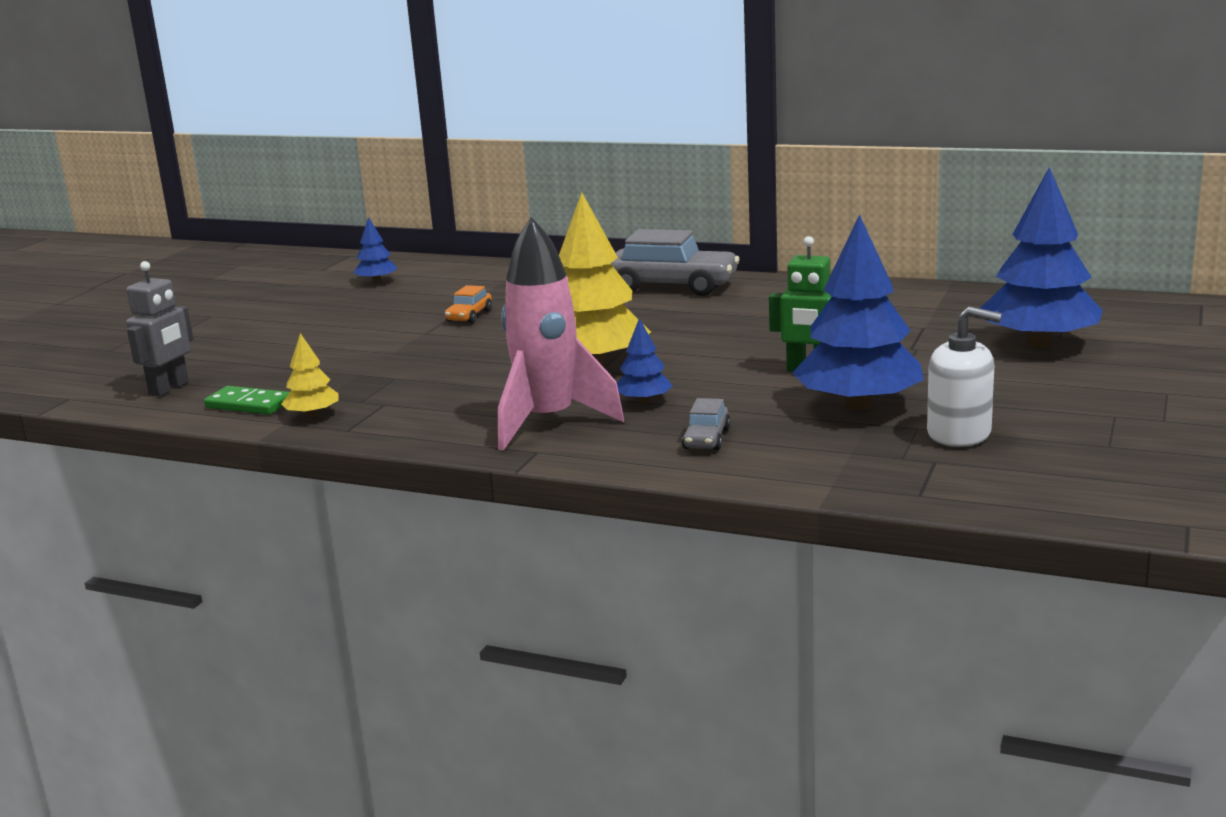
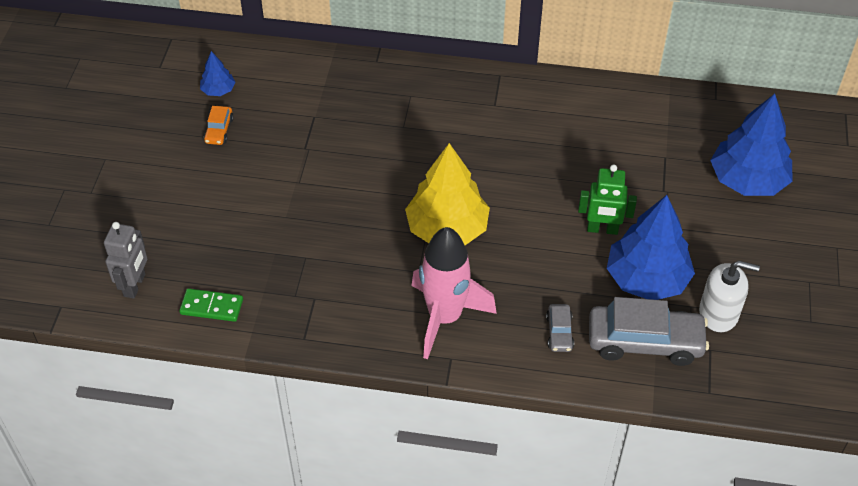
camera: 15 degrees left, 30 degrees up
(313, 415) = (268, 319): yellow tree -> none
(469, 316) = (322, 152): orange car -> orange car (219, 130)
(644, 401) = (501, 282): blue tree -> none
(672, 286) = (464, 93): grey car -> grey car (645, 342)

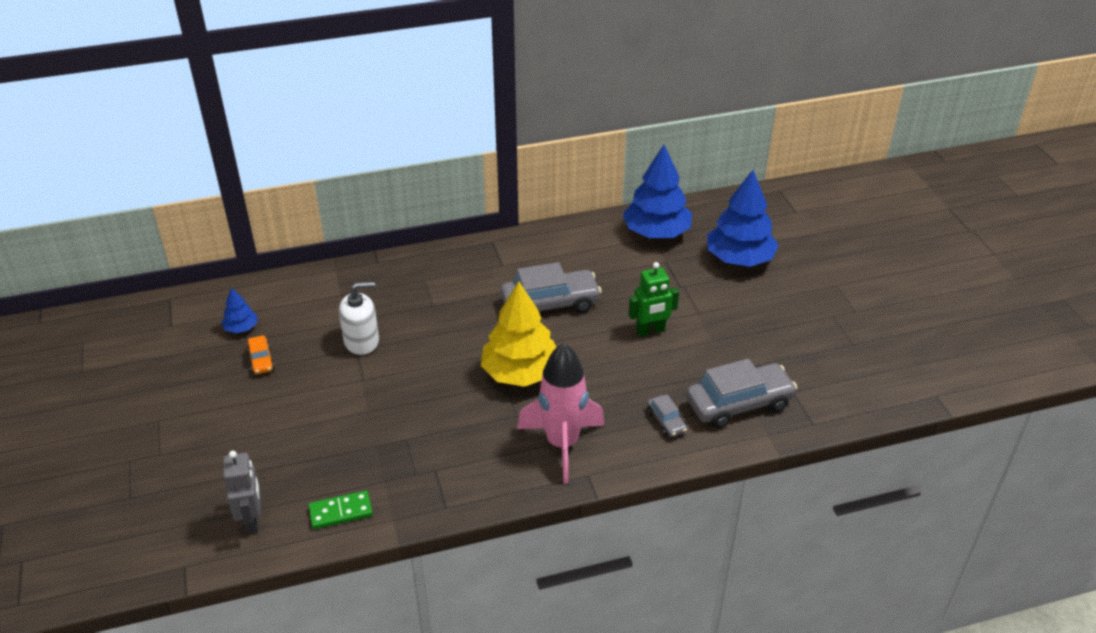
camera: 25 degrees left, 10 degrees down
(518, 164) = (550, 304): none -> grey car
(647, 279) = (709, 356): blue tree -> blue tree (656, 232)
(718, 313) = (781, 362): white soap dispenser -> white soap dispenser (361, 341)

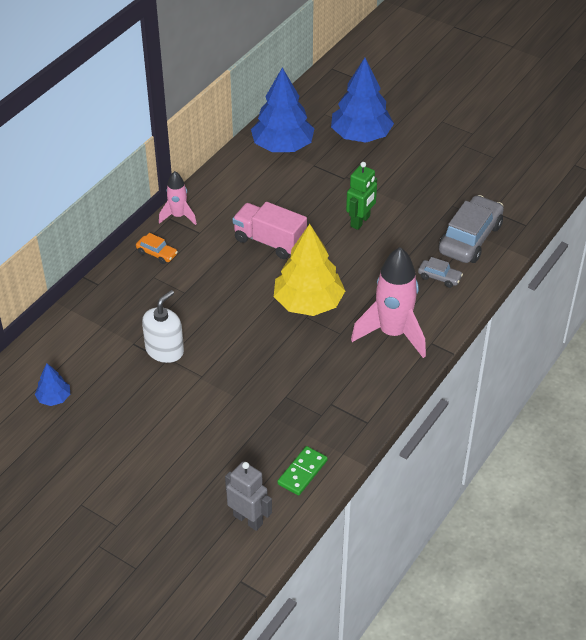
camera: 40 degrees left, 5 degrees up
(261, 360) = (104, 411): orange car -> orange car (157, 253)
(501, 243) = (178, 216): none -> pink rocket
(550, 304) = (270, 241): grey car -> pink truck

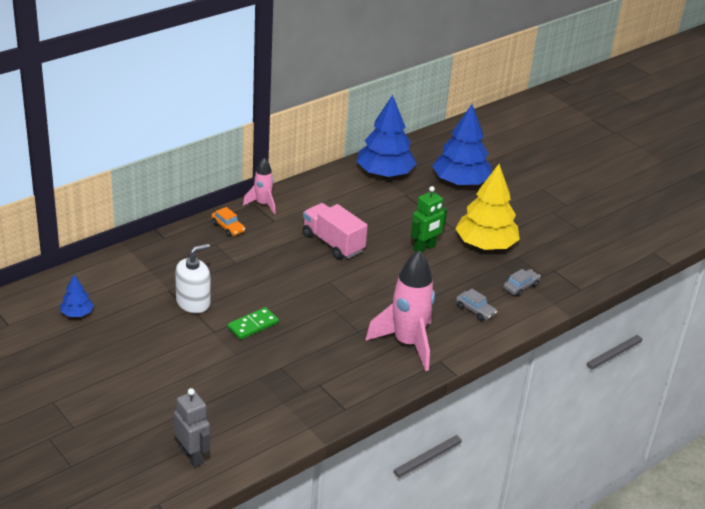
camera: 15 degrees right, 10 degrees down
(302, 472) = (263, 432): green domino -> green domino (253, 325)
(308, 303) = (342, 299): yellow tree -> yellow tree (485, 245)
(470, 238) = (521, 287): grey car -> grey car, size x0.47

